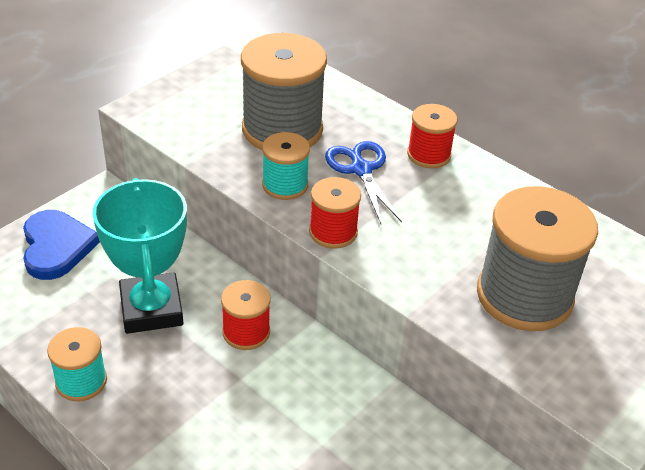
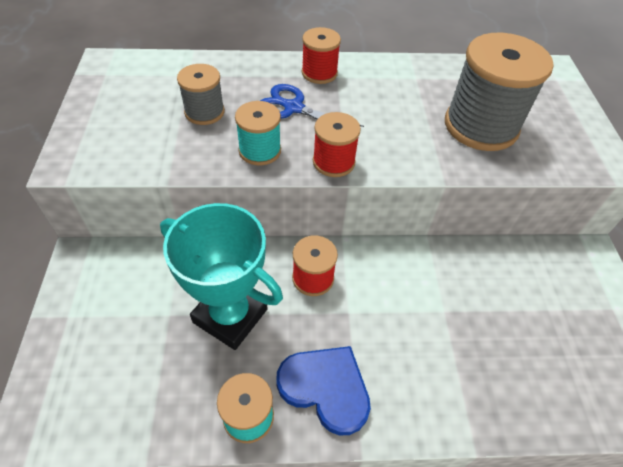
camera: 45 degrees left, 10 degrees up
(56, 247) = (92, 329): blue heart -> blue heart (325, 388)
(282, 129) = (204, 112): grey spool -> grey spool, size x0.53

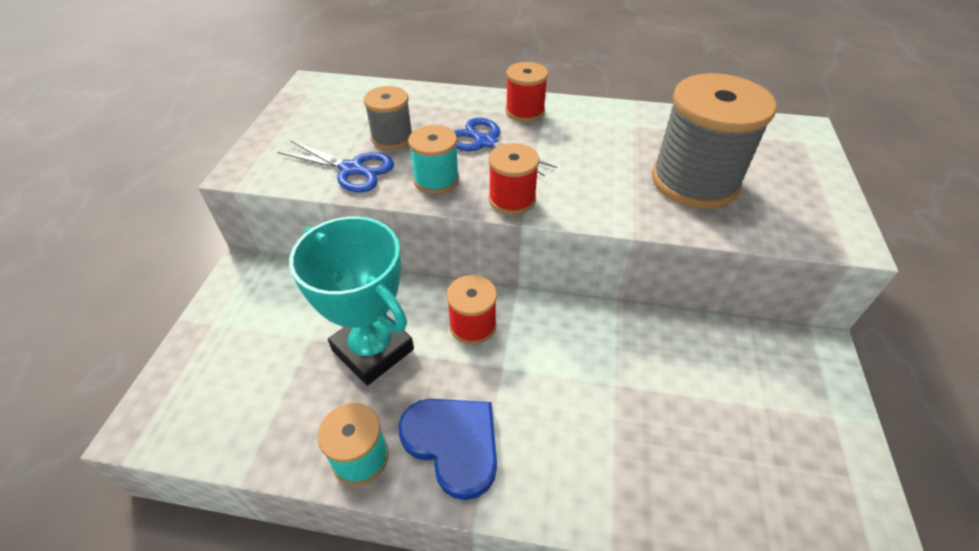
camera: 15 degrees right, 5 degrees down
(177, 149) = (352, 170): none -> blue scissors

